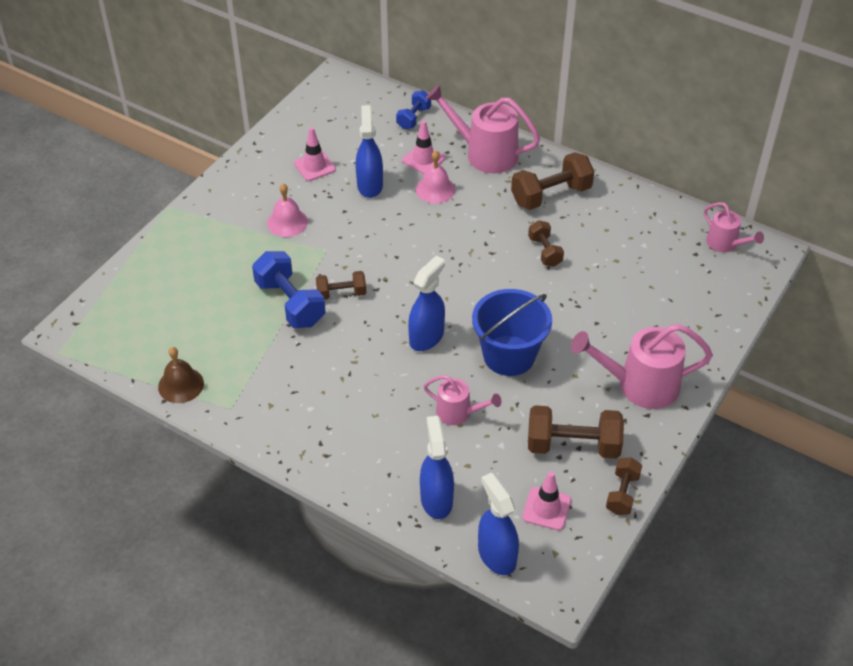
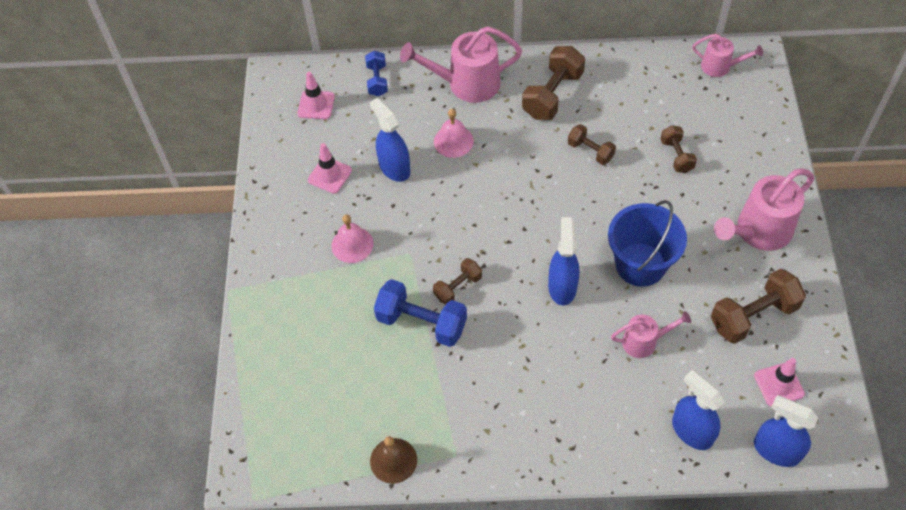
camera: 30 degrees left, 10 degrees up
(423, 159) = (419, 117): pink traffic cone -> pink traffic cone (316, 105)
(622, 494) = (821, 335): brown dumbbell -> brown dumbbell (676, 156)

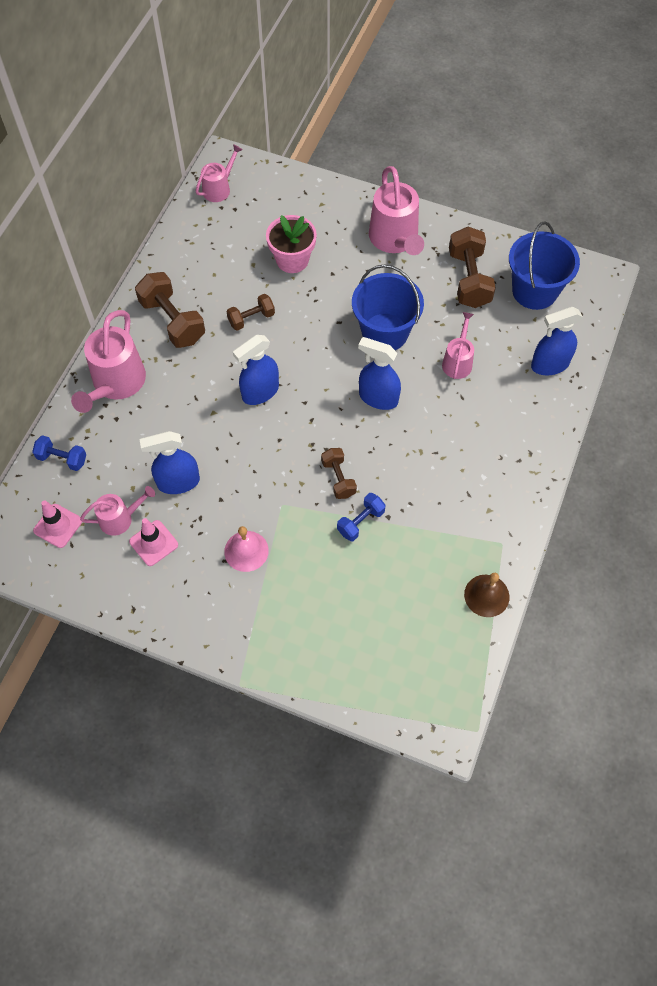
camera: 70 degrees left, 5 degrees up
(341, 143) = (120, 518): none -> pink watering can
(421, 323) = (360, 522): blue dumbbell -> blue dumbbell, size x0.58
(453, 141) = (176, 420): pink bell -> none
(676, 156) = (292, 260): brown dumbbell -> pink flower pot
(776, 450) = (587, 318): blue spray bottle -> blue spray bottle (260, 392)
(778, 384) = (534, 291): pink traffic cone -> blue bucket

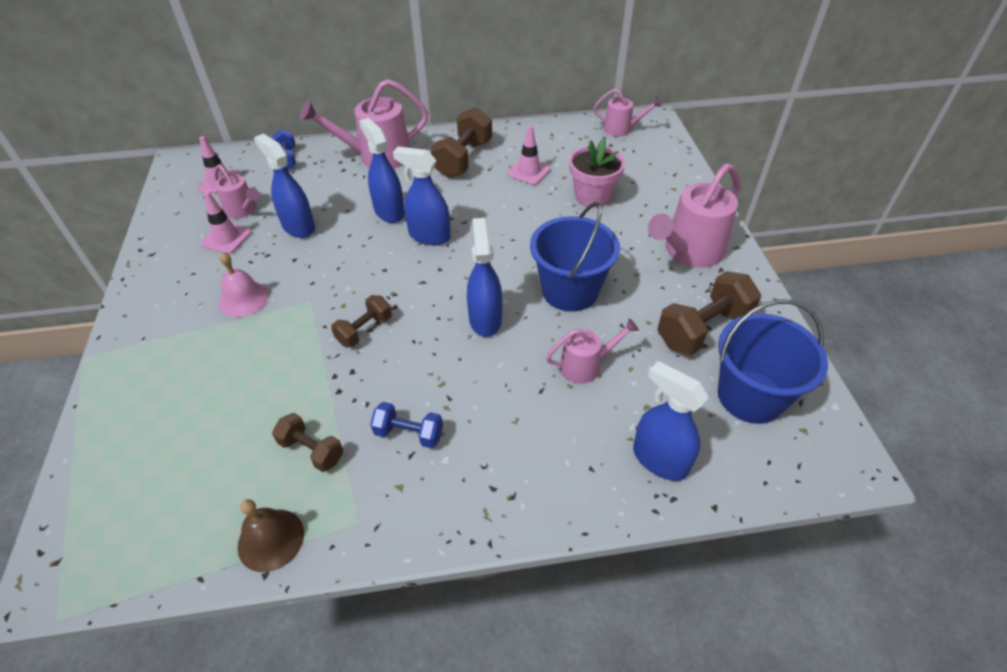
camera: 60 degrees right, 15 degrees down
(206, 407) = (389, 211): none -> blue spray bottle
(227, 284) = (529, 171): none -> pink traffic cone
(251, 318) = (505, 199): brown dumbbell -> brown dumbbell (311, 450)
(360, 522) = (319, 370): blue dumbbell -> blue dumbbell (409, 434)

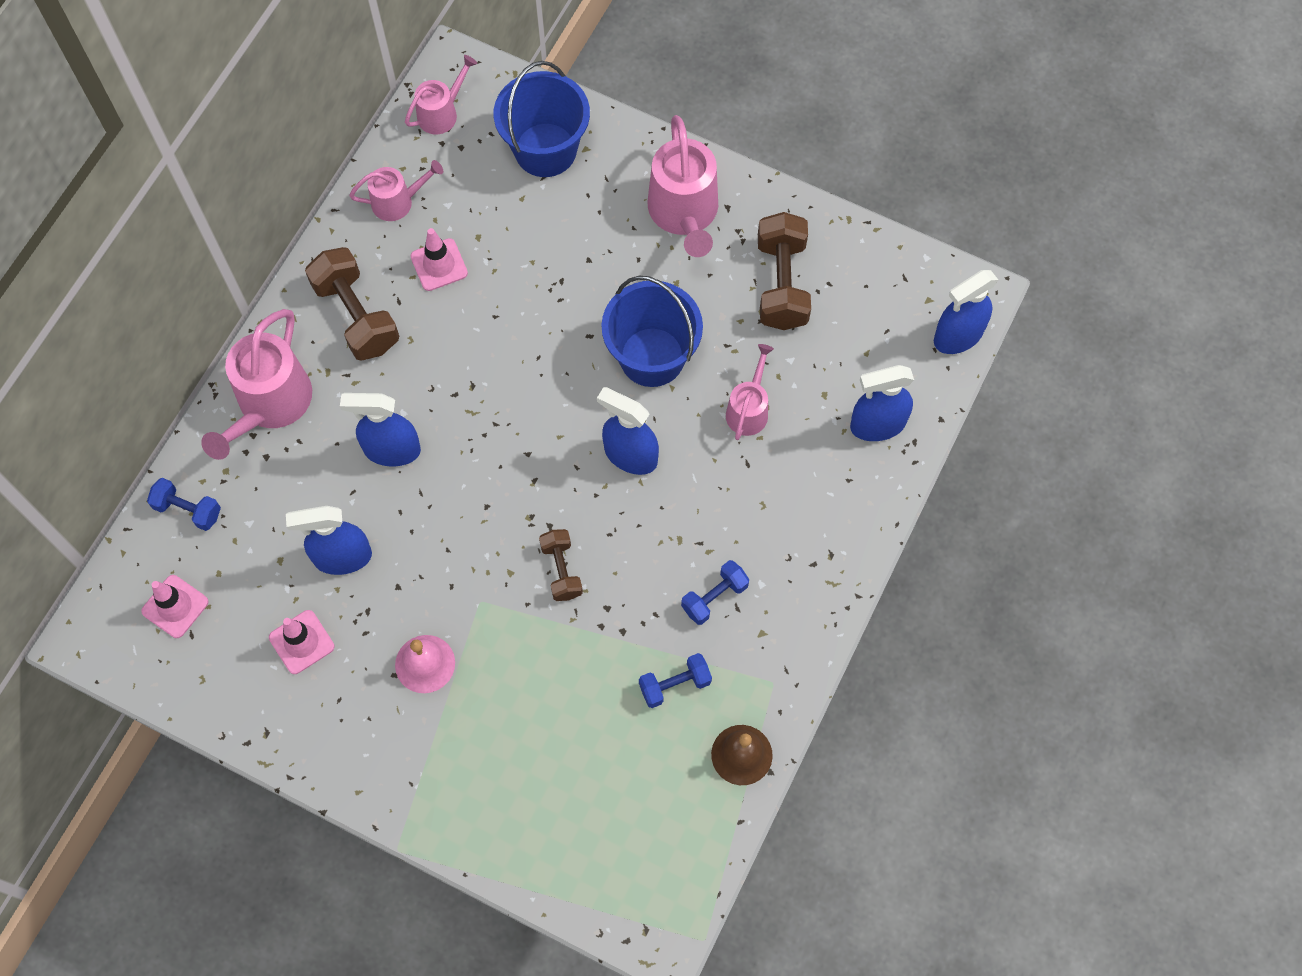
camera: 55 degrees left, 20 degrees up
(243, 210) = (260, 603): pink watering can -> pink watering can (398, 202)
(311, 450) = (675, 685): brown dumbbell -> blue dumbbell
(429, 236) = (467, 433): blue spray bottle -> blue spray bottle (957, 336)
(592, 196) = (534, 234): pink flower pot -> none
(750, 396) = (872, 309): blue bucket -> blue bucket (545, 150)

